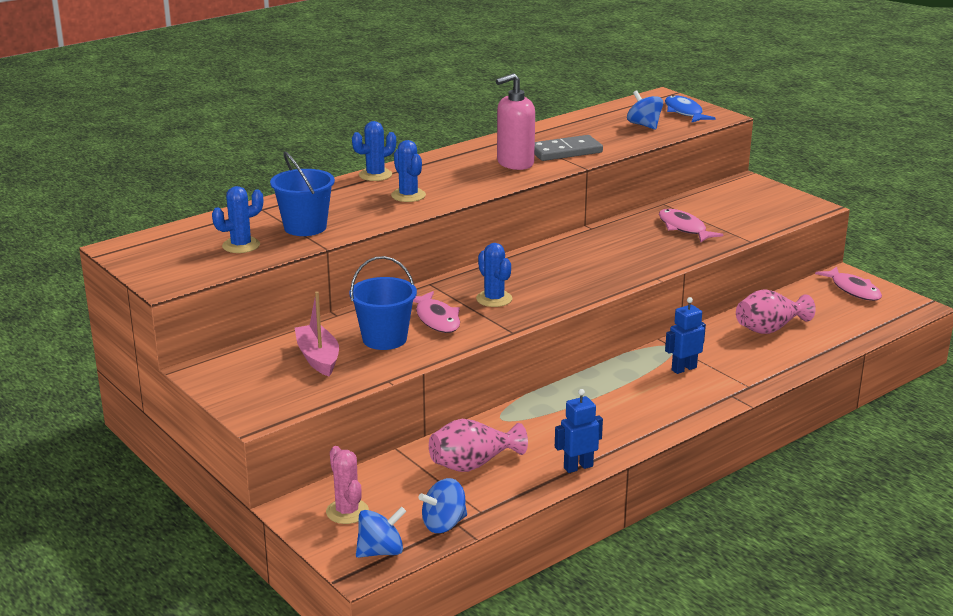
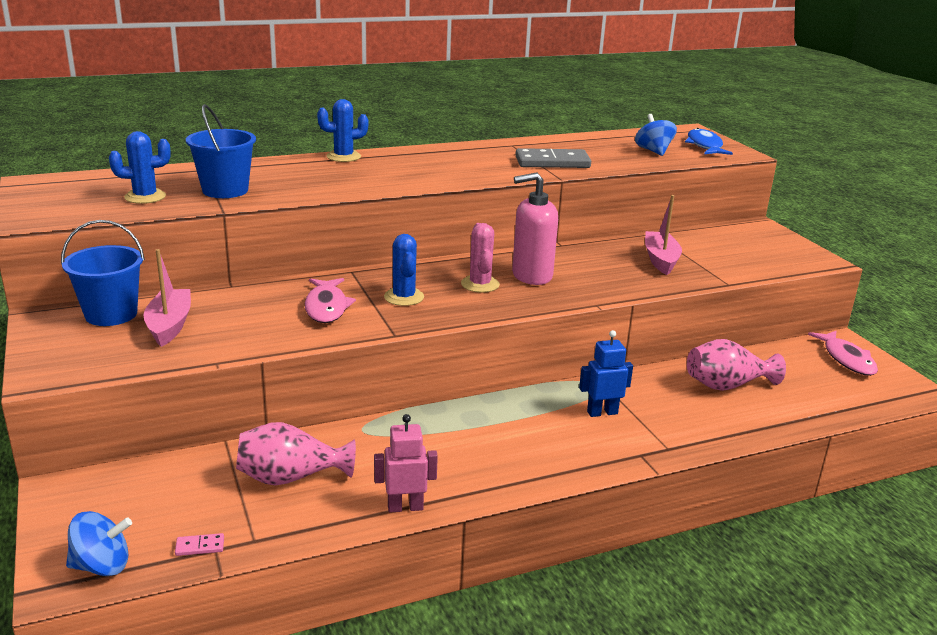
camera: 15 degrees right, 0 degrees up
(347, 511) = (111, 505): pink cactus -> pink cactus (480, 284)
(384, 339) = (255, 318): blue bucket -> blue bucket (111, 314)
(408, 195) = (356, 178): blue cactus -> none
(444, 524) = (200, 546): blue spinning top -> pink domino
(515, 163) = (491, 165): pink soap dispenser -> pink soap dispenser (531, 276)
(578, 467) = (405, 507): blue robot -> pink robot
(684, 228) = (660, 260): pink fish -> pink boat

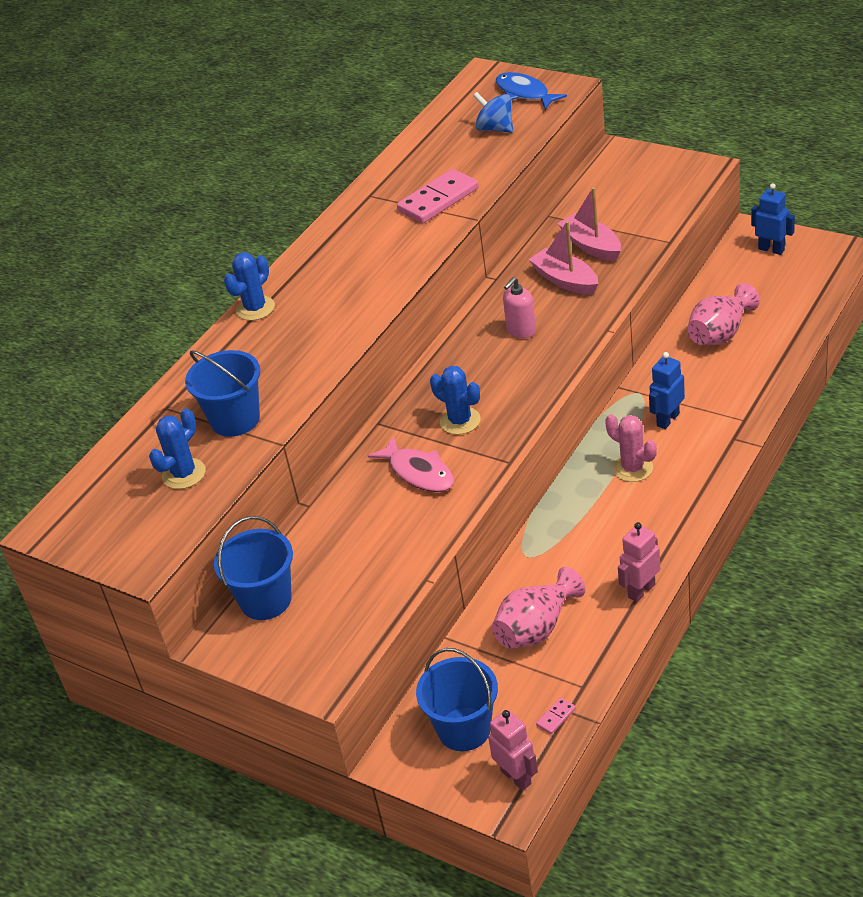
camera: 30 degrees left, 15 degrees up
(102, 566) = (516, 777): blue spinning top -> pink robot
(131, 505) = (464, 729): none -> blue bucket
(169, 325) = (331, 575): pink boat -> pink boat (565, 280)
(480, 284) = (496, 367): pink cactus -> pink cactus (632, 468)
(531, 276) = (521, 331): pink soap dispenser -> pink soap dispenser, size x0.62
(552, 162) = (438, 199): grey domino -> pink domino
(846, 359) = (771, 249): pink fish -> blue robot

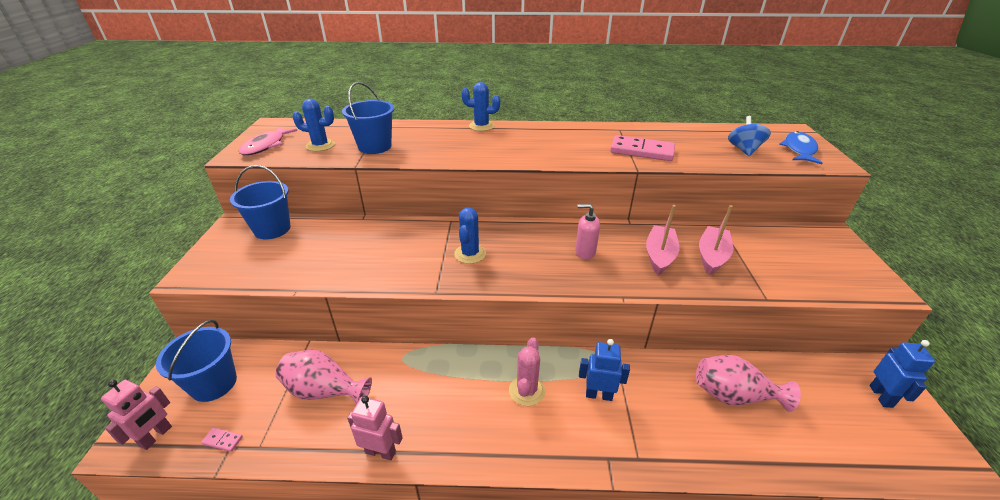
camera: 55 degrees right, 5 degrees down
(419, 472) = (408, 252): pink fish -> pink fish (266, 146)

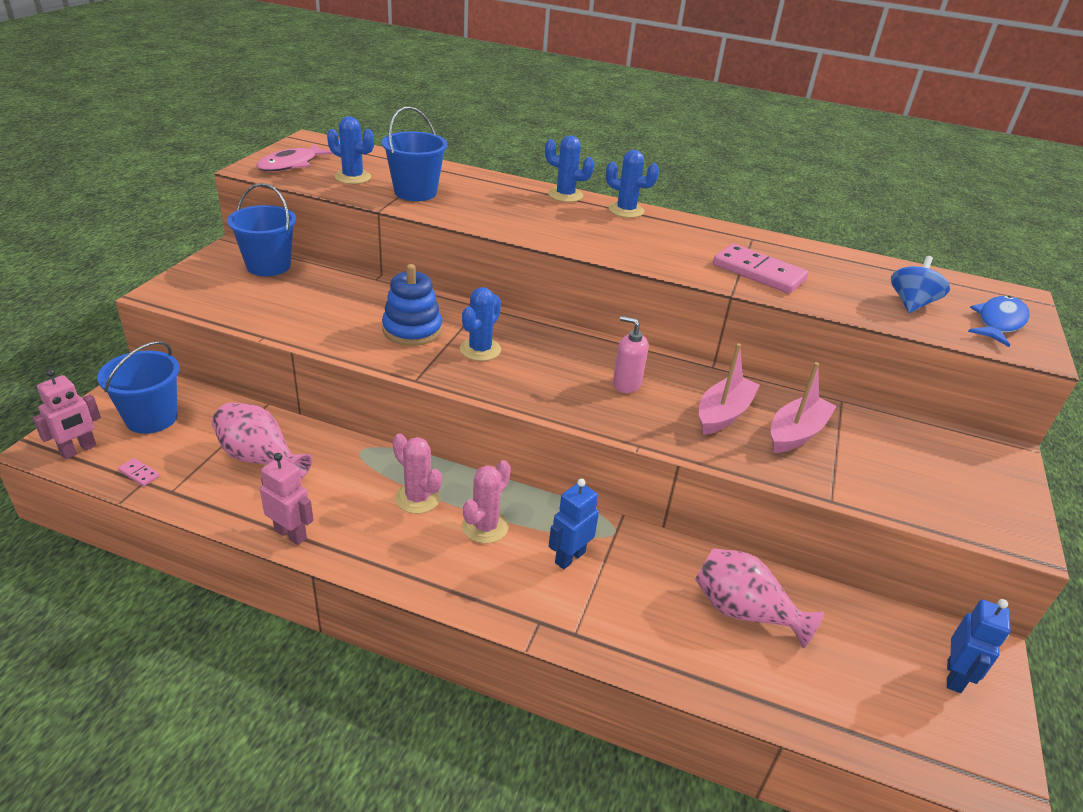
camera: 15 degrees right, 0 degrees up
(411, 252) = (412, 330): none -> blue stacking toy
(465, 383) = (417, 498): none -> pink cactus
(528, 128) = (626, 210): none -> blue cactus
(599, 395) = (569, 557): blue robot -> blue robot turned 75 degrees counterclockwise

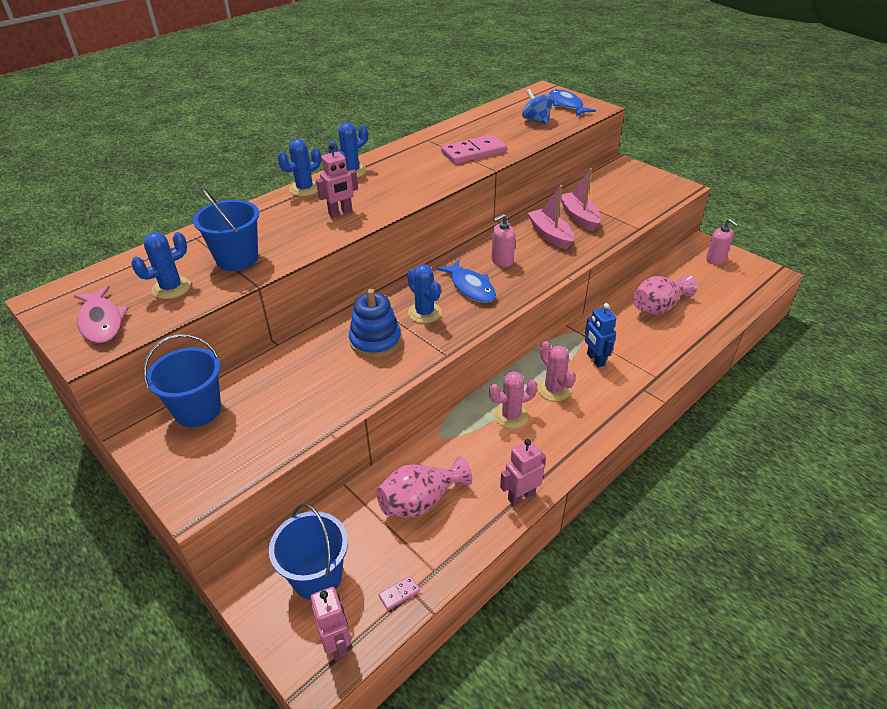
camera: 60 degrees left, 5 degrees up
(537, 221) = (340, 213): none -> pink robot
(552, 371) = (470, 287): none -> blue fish
(954, 676) = (715, 259): blue robot -> pink soap dispenser

